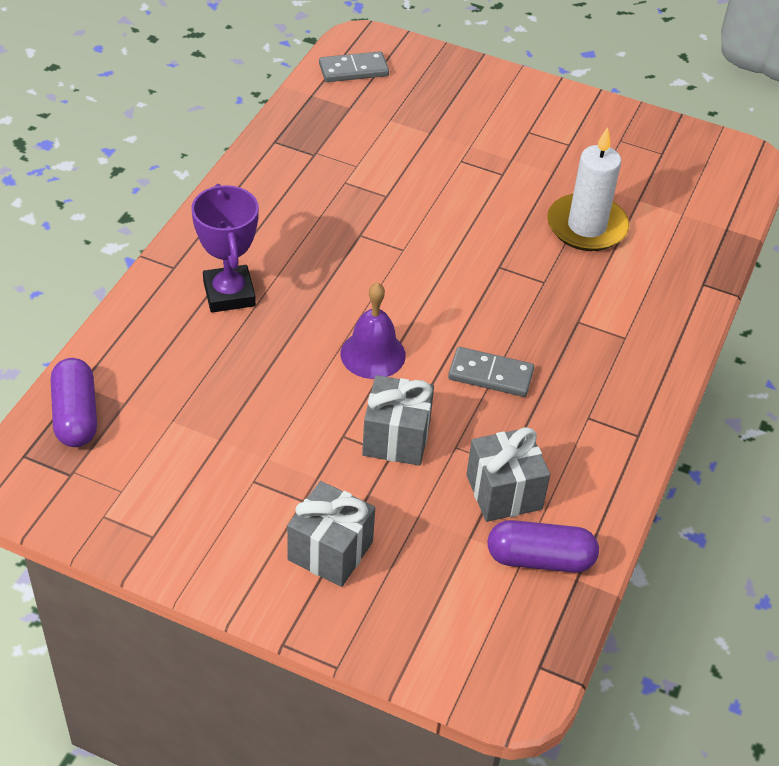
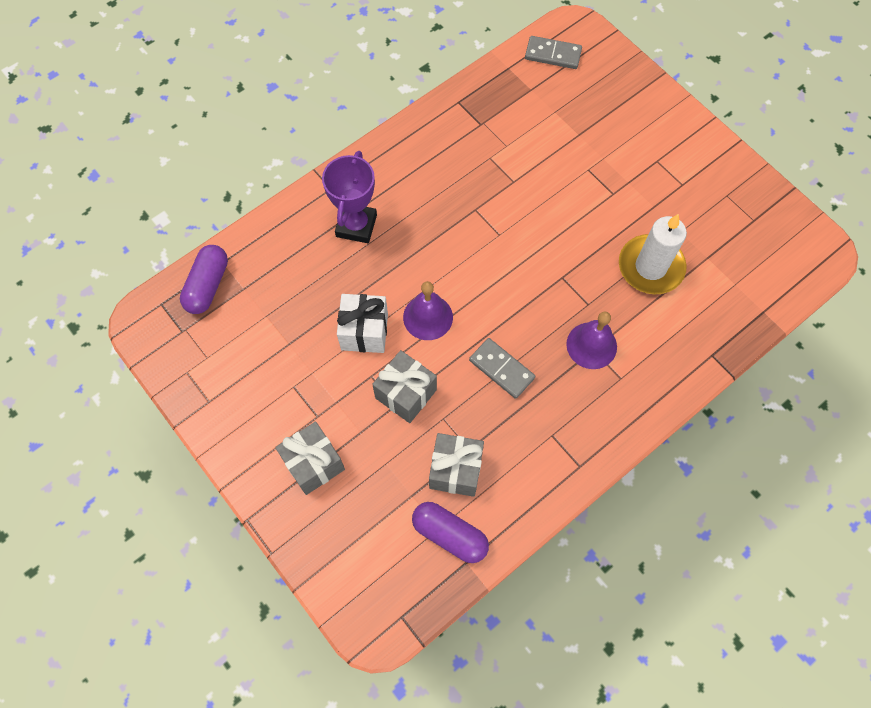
camera: 30 degrees right, 20 degrees up
(306, 394) = (364, 331): none -> white gift
(573, 318) = (591, 345): none -> purple bell

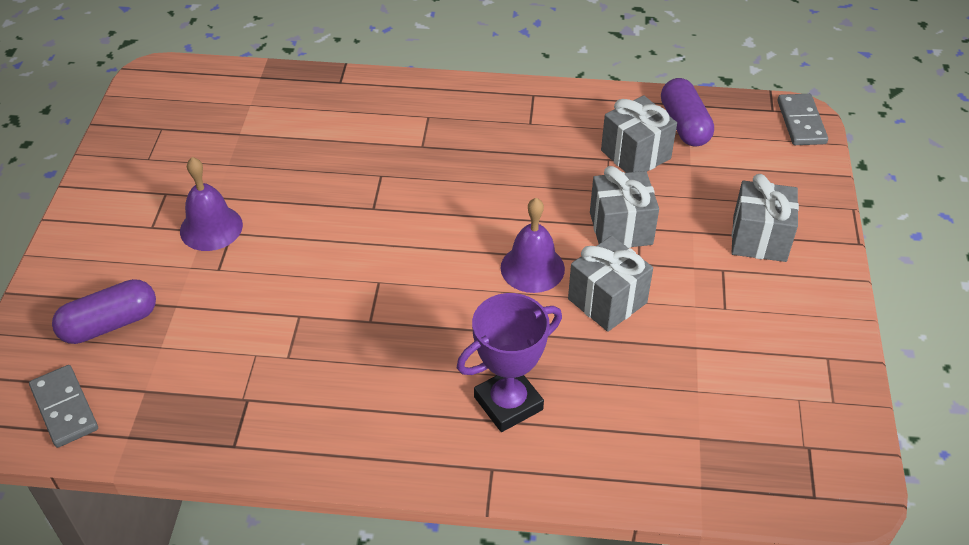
camera: 135 degrees left, 20 degrees down
(208, 285) = (740, 473): purple capsule -> purple capsule (110, 324)
(364, 331) = (607, 301): white gift -> grey gift
(501, 369) = (515, 186): grey domino -> grey domino (801, 122)
(591, 345) = (419, 149): purple bell -> purple bell (211, 228)
(650, 267) = (292, 160): white candle -> none

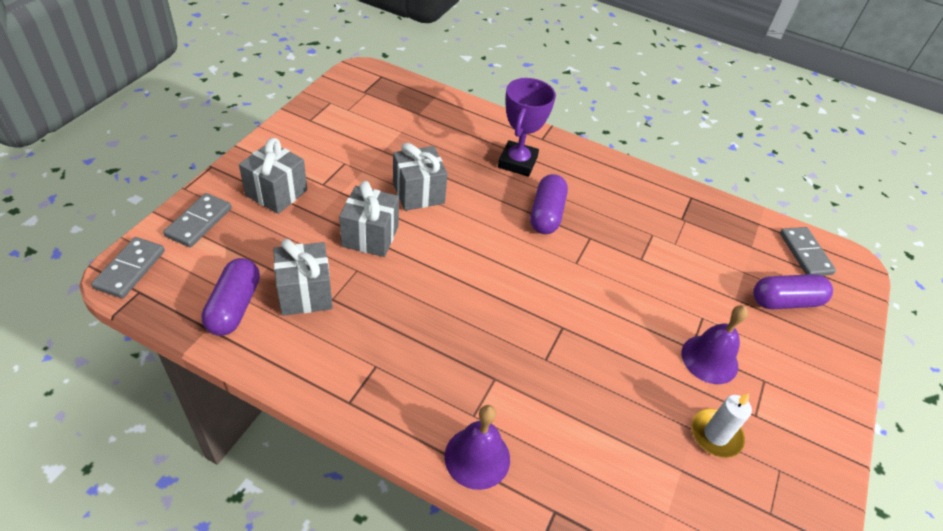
camera: 165 degrees left, 0 degrees up
(207, 166) = (716, 435): none -> white candle
(436, 333) = (546, 214): none -> purple capsule
(508, 403) = (517, 162): purple trophy -> purple trophy turned 60 degrees counterclockwise
(532, 268) = (456, 232): purple bell -> purple bell (477, 457)
(796, 181) = (199, 222): none -> grey domino

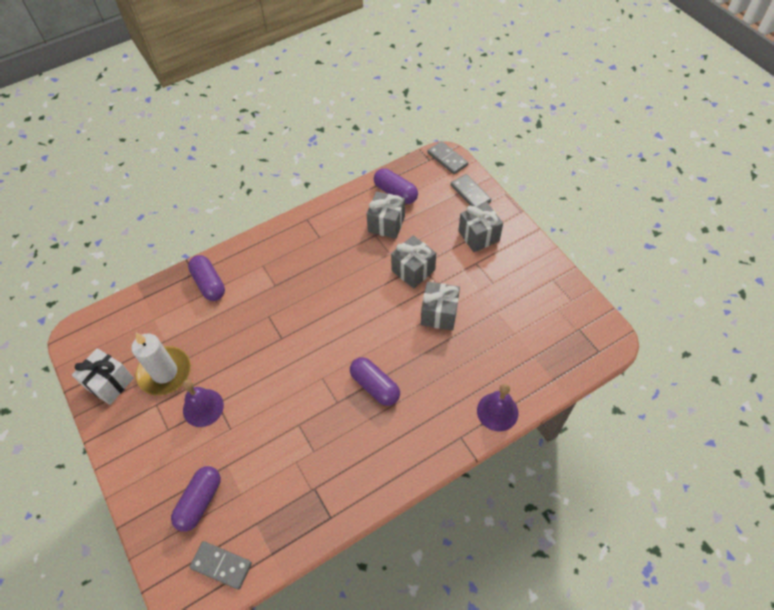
camera: 130 degrees right, 10 degrees up
(477, 457) = (241, 256): purple bell -> purple bell (497, 411)
(517, 162) = (440, 399): purple trophy -> none
(555, 472) = (209, 284): none -> purple capsule
(716, 435) = (165, 372): white candle -> white candle, size x1.60
(791, 498) = (109, 383): none -> white gift

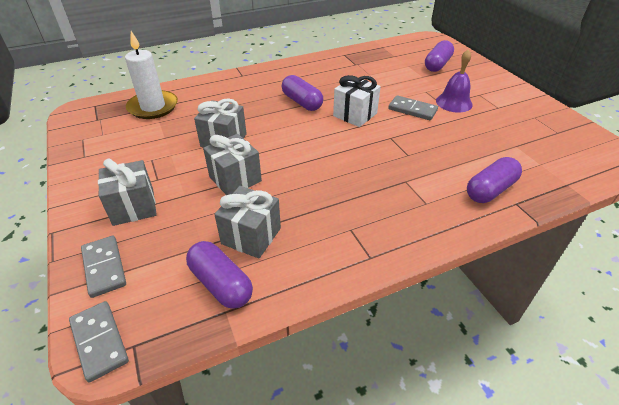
camera: 175 degrees left, 15 degrees down
(109, 383) = (552, 122): white gift -> white gift (355, 115)
(165, 372) = (502, 124): white candle -> white candle (153, 107)
(209, 284) = (490, 190): purple capsule -> purple capsule turned 75 degrees clockwise
(221, 565) = (414, 45): grey domino -> grey domino (412, 110)
(497, 411) = (206, 83): purple bell -> none

